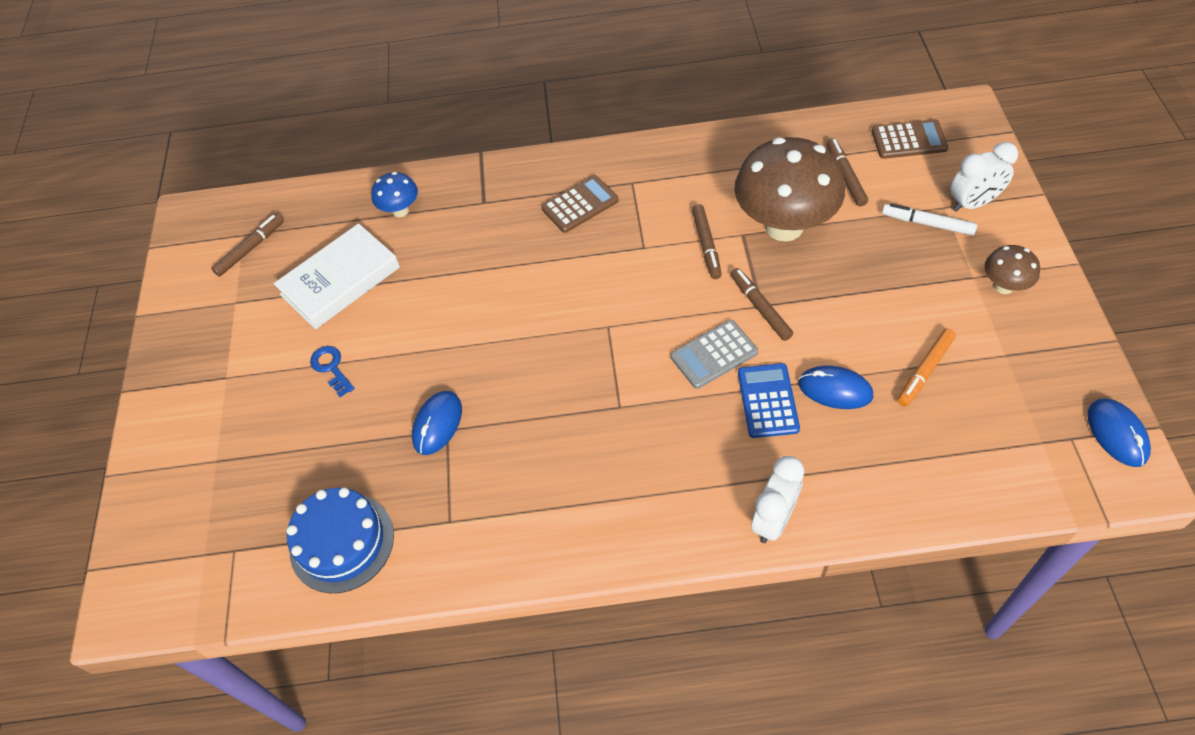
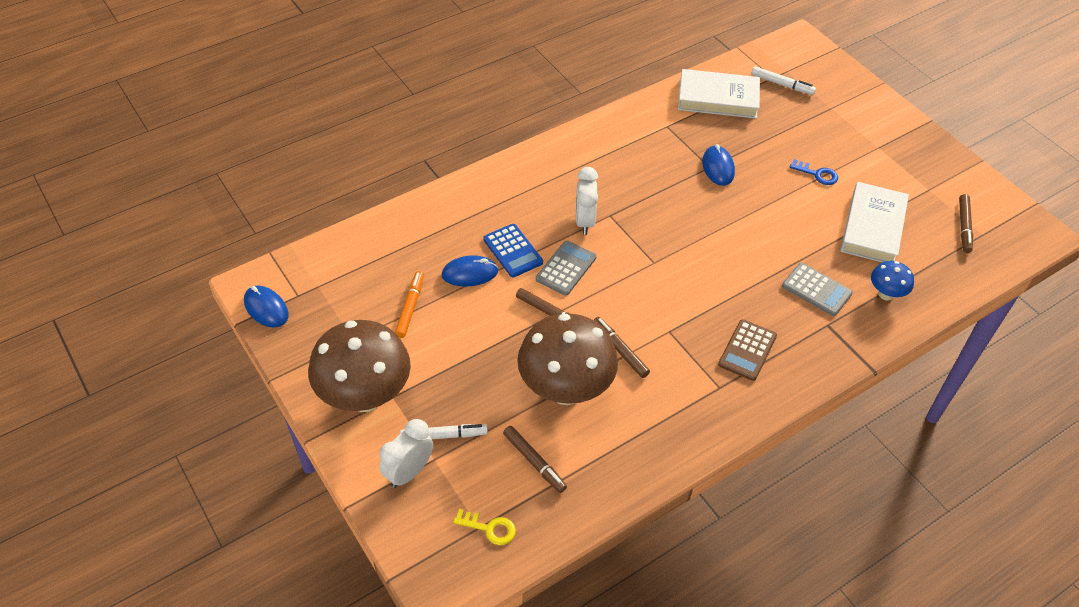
camera: 145 degrees right, 5 degrees down
(235, 530) = (782, 84): none -> white marker
(342, 542) = (718, 98): blue cake -> white book
(462, 237) = (816, 290): none -> grey calculator
(773, 519) = (477, 187): white clock -> white clock (584, 221)
(909, 140) = (489, 528): brown calculator -> yellow key
(1004, 286) = (365, 396): brown mushroom -> brown mushroom, size x2.15

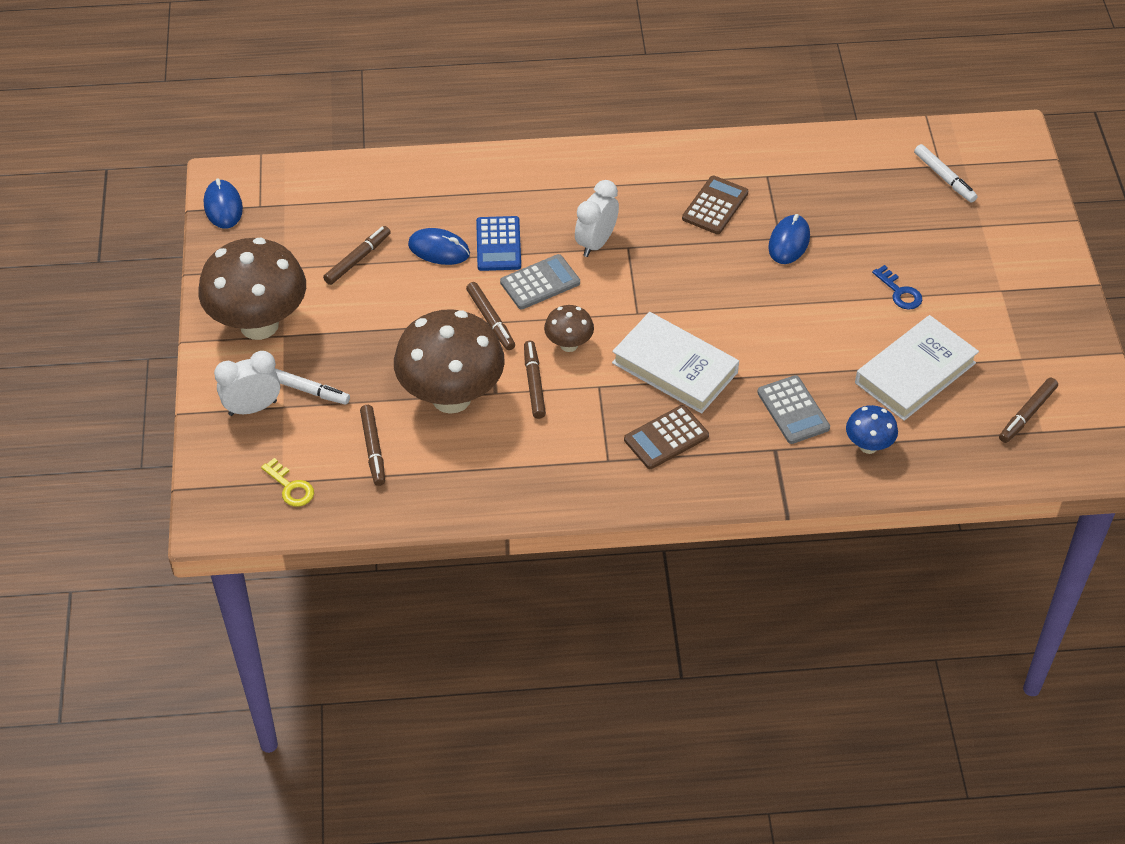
camera: 30 degrees right, 0 degrees up
(410, 307) = (357, 259): orange marker -> brown marker
(623, 308) = (569, 345): none -> brown mushroom
(648, 161) = (715, 206): none -> brown calculator
(718, 98) = (852, 166): white book -> white book (674, 368)

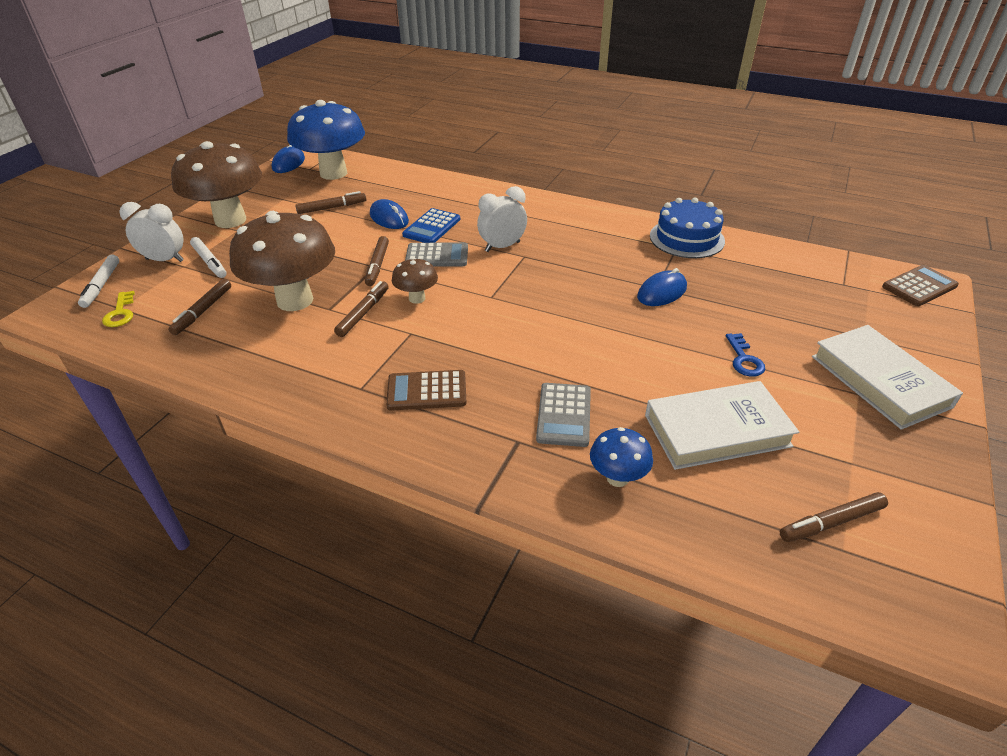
camera: 30 degrees right, 10 degrees down
(300, 202) = (333, 173): none -> blue mushroom
(674, 368) = (485, 343): white book -> white book (879, 381)
(715, 206) = (617, 253): brown calculator -> brown calculator (919, 286)
(769, 157) = (687, 238): none -> blue cake
(944, 178) = (843, 293): white marker -> white marker (101, 285)

